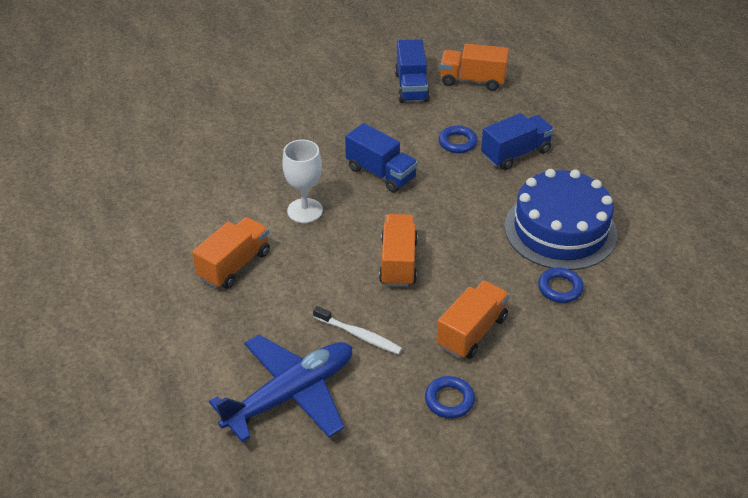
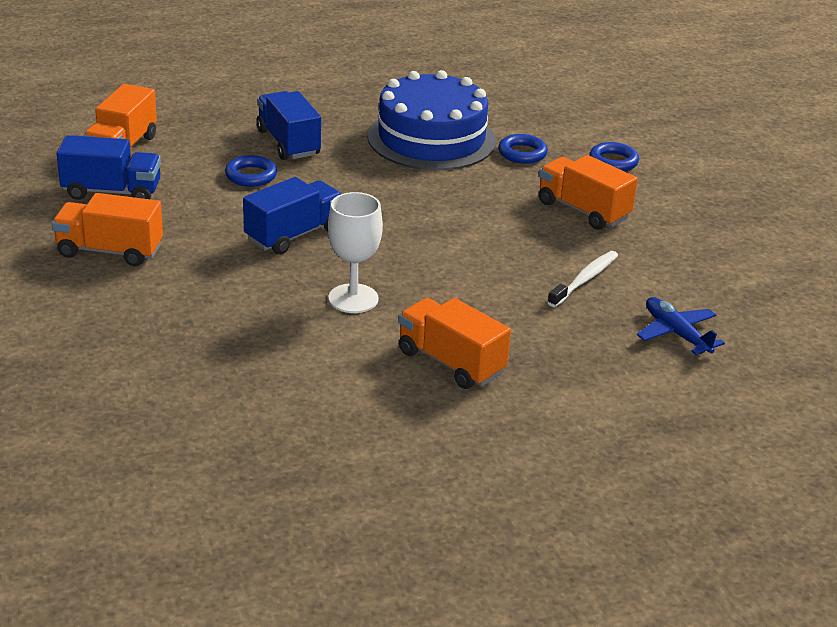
camera: 85 degrees left, 10 degrees down
(291, 394) = (676, 333): blue plane -> blue plane, size x0.53
(398, 262) = (466, 241): orange truck -> orange truck (110, 251)
(449, 400) = (679, 236): blue ring -> blue ring (613, 161)

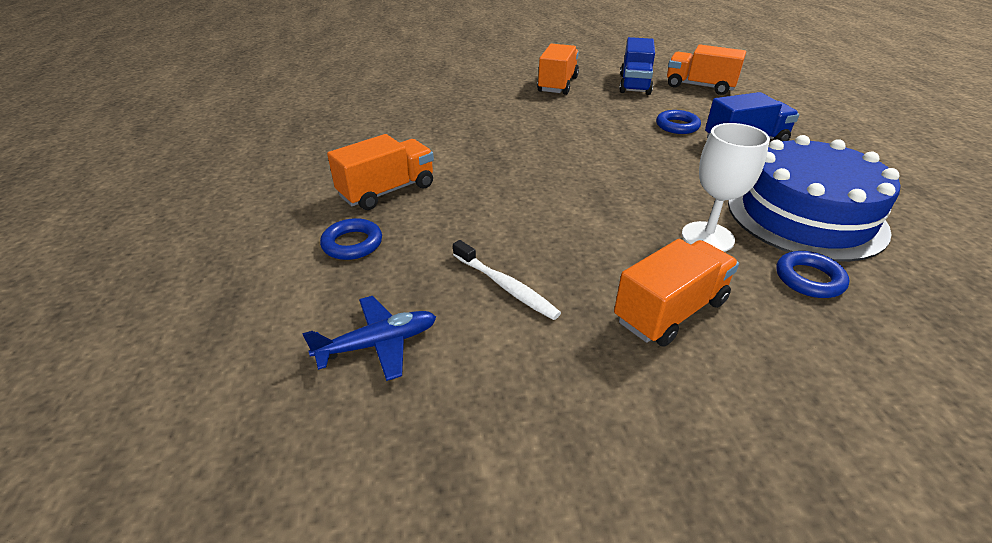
camera: 100 degrees right, 5 degrees up
(294, 235) = (585, 139): blue truck -> none
(353, 298) = (489, 157): white goblet -> white goblet (707, 237)
(613, 161) = (837, 370): blue ring -> blue ring (352, 244)

